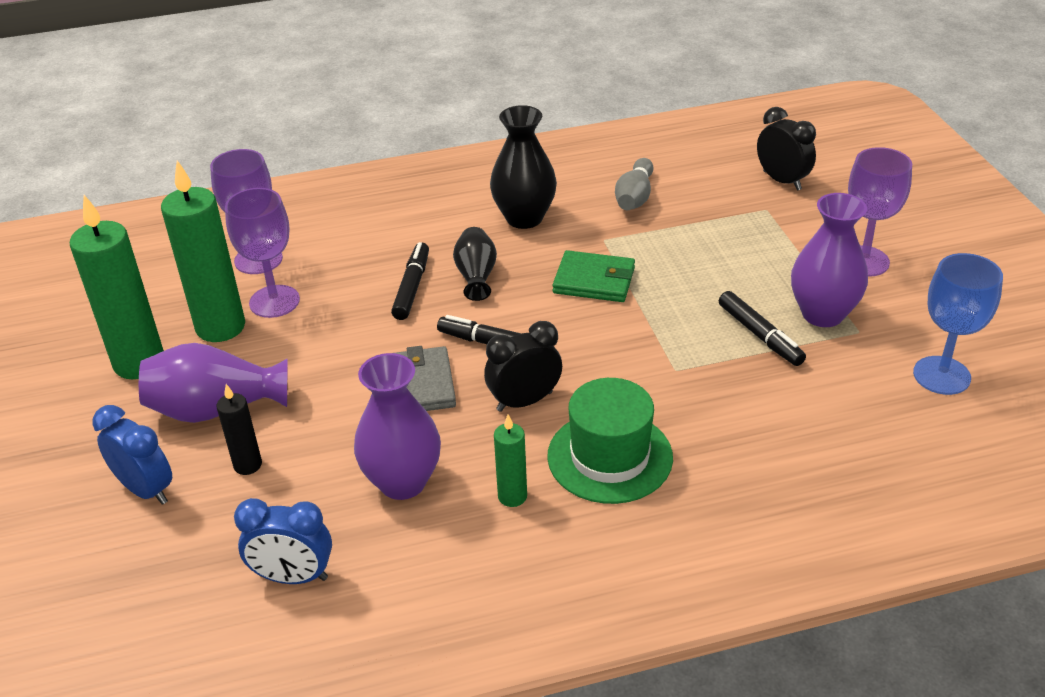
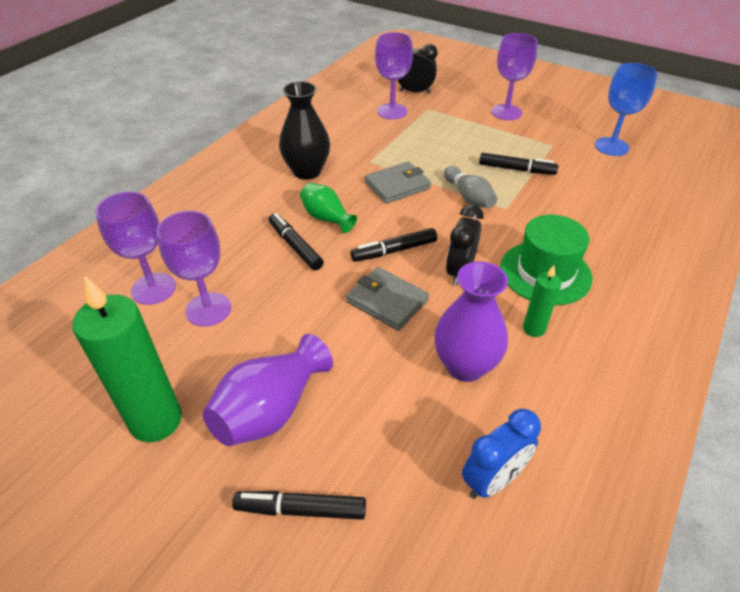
camera: 45 degrees left, 5 degrees up
(146, 490) = (301, 509): blue clock -> black marker
(220, 327) = (190, 351): green candle -> none
(248, 465) = (352, 431): black candle -> none
(476, 276) = (326, 218): black vase -> green vase
(594, 280) = (397, 185): green wallet -> grey wallet
(634, 197) = (353, 132): grey bowling pin -> grey bowling pin (469, 197)
(715, 193) = (392, 111): none -> purple goblet
(822, 314) = (526, 145): purple vase -> none

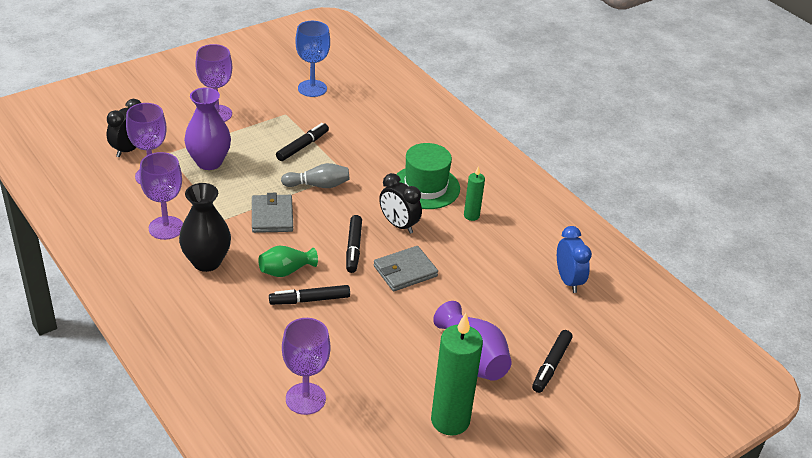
camera: 70 degrees left, 5 degrees down
(208, 309) = (353, 369): purple goblet -> purple goblet (166, 228)
(465, 366) = (484, 258): purple vase -> purple vase (209, 162)

